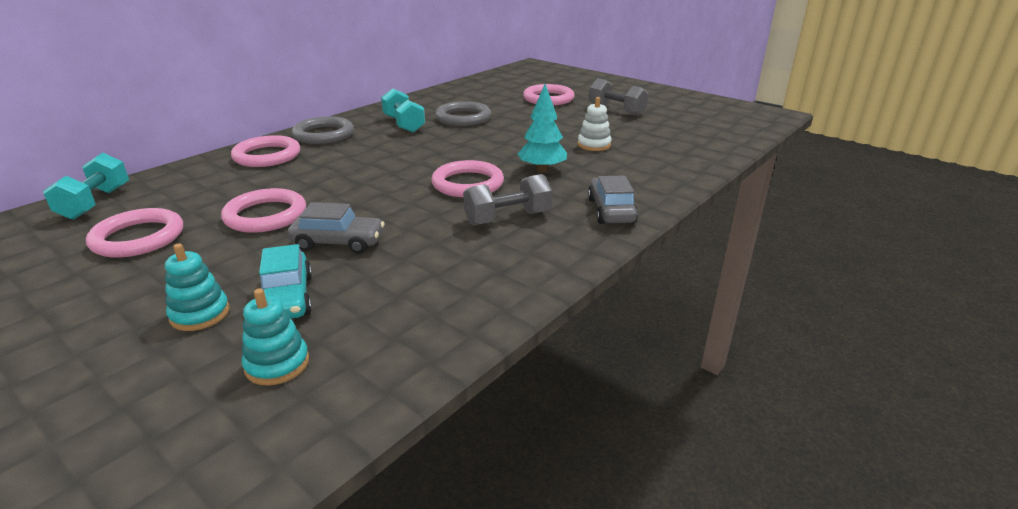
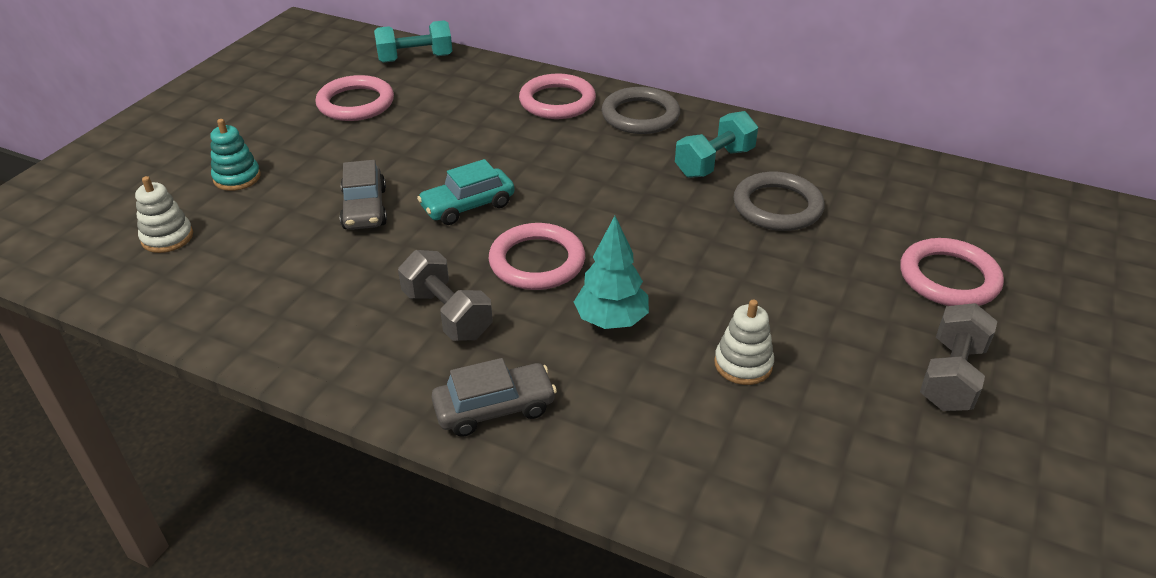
camera: 75 degrees right, 10 degrees up
(265, 215) = (412, 149): pink ring -> none
(277, 364) = (167, 237): turquoise stacking toy -> white stacking toy
(287, 298) = (261, 212): turquoise car -> turquoise car (468, 206)

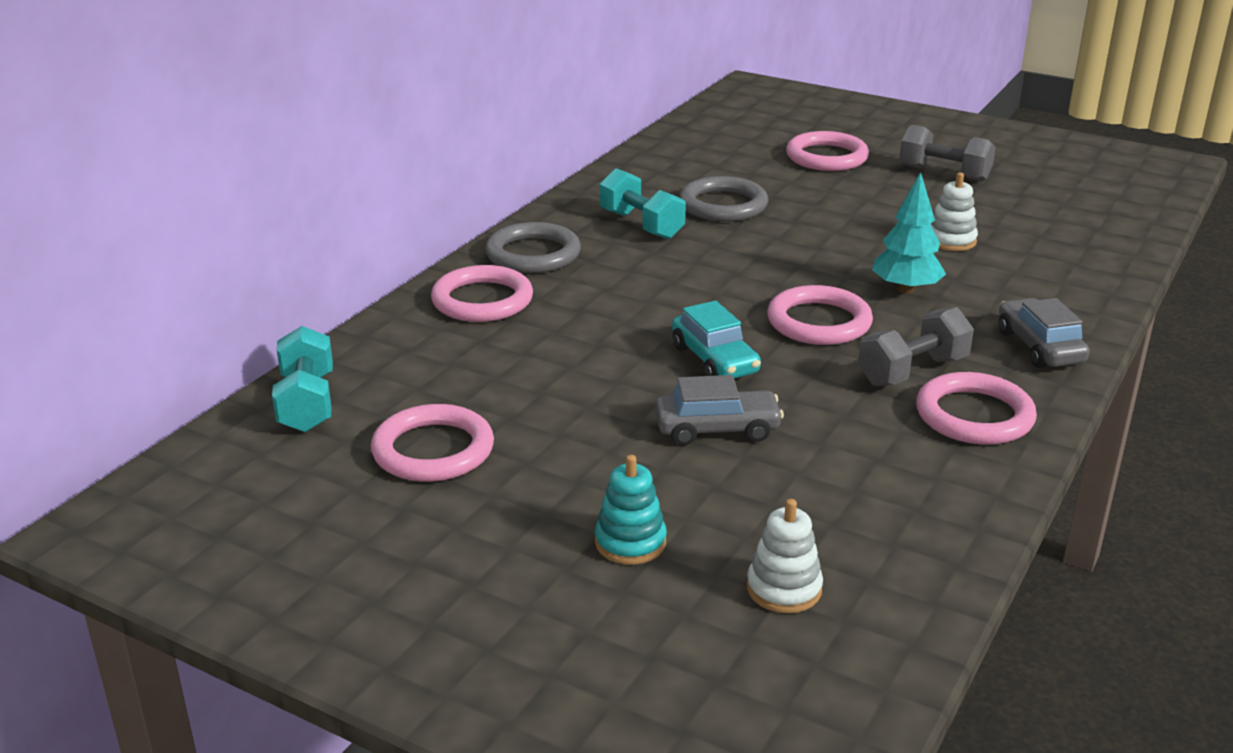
camera: 85 degrees left, 10 degrees down
(367, 347) = (974, 415): none -> pink ring

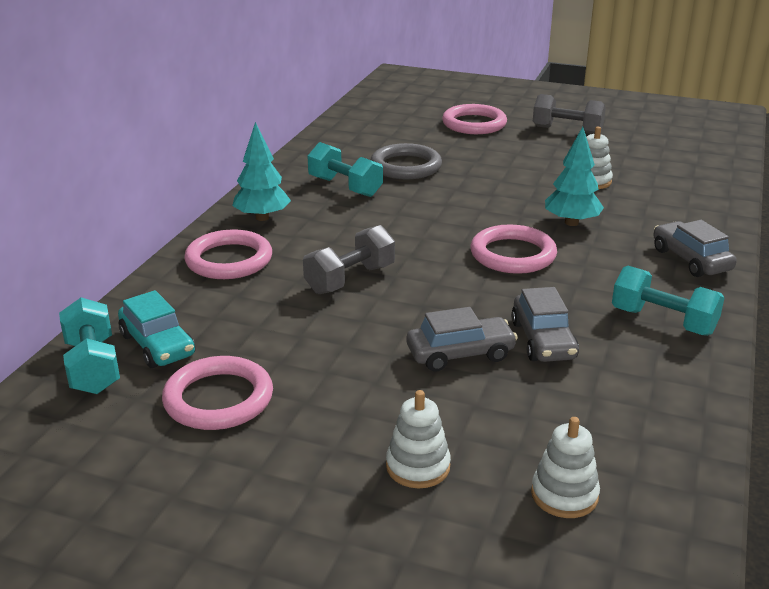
camera: 10 degrees left, 0 degrees up
(533, 254) = (262, 217): grey ring -> turquoise tree
(630, 542) = (418, 467): turquoise stacking toy -> white stacking toy
(715, 360) = (439, 294): turquoise car -> turquoise car (158, 345)
(820, 423) = (543, 340): none -> grey car
(912, 371) = (601, 288): grey dumbbell -> grey dumbbell (350, 279)
(974, 415) = (663, 321): pink ring -> turquoise dumbbell

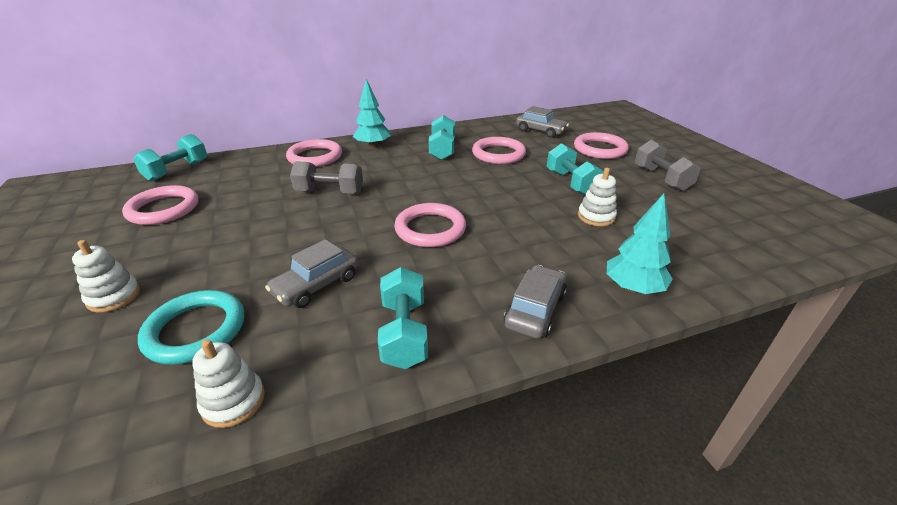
camera: 50 degrees right, 5 degrees up
(158, 345) = (209, 175): turquoise car -> none
(406, 166) = (498, 154): grey ring -> pink ring
(460, 354) = (269, 260): grey car -> grey car (540, 131)
(519, 164) = (571, 183): none -> turquoise dumbbell
(547, 423) = (196, 330): none -> turquoise ring
(564, 495) = (94, 375): white stacking toy -> white stacking toy (233, 401)
(571, 222) = (513, 233): turquoise tree -> turquoise tree (633, 288)

